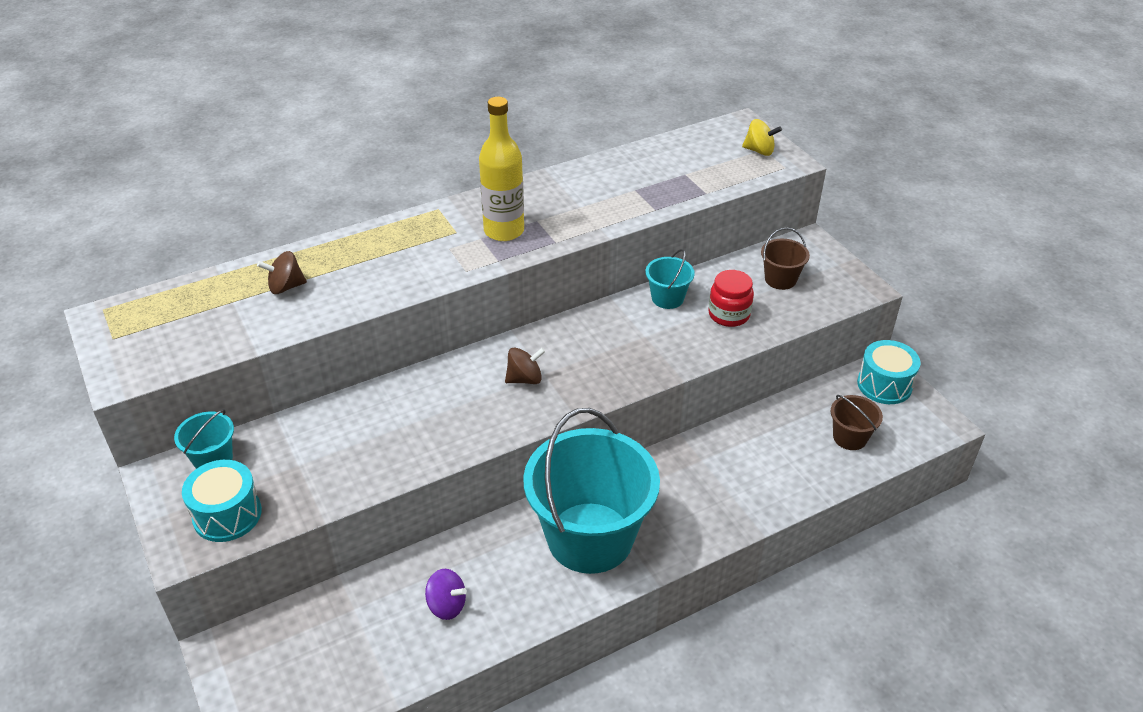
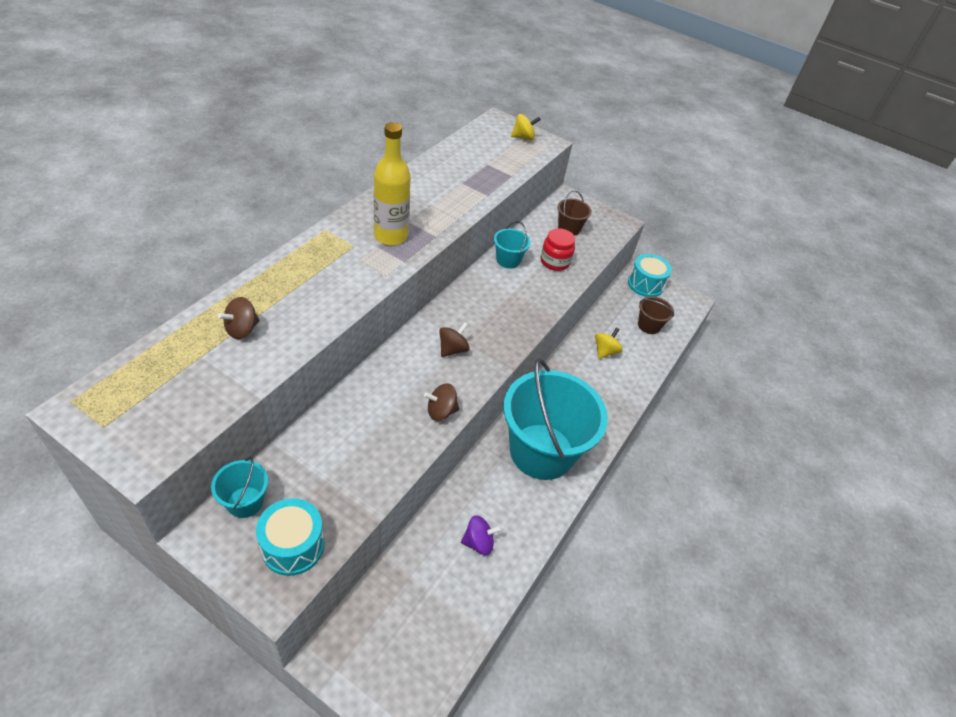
camera: 35 degrees left, 5 degrees up
(463, 439) = (441, 411): none -> brown spinning top
(760, 450) = (605, 351): none -> yellow spinning top

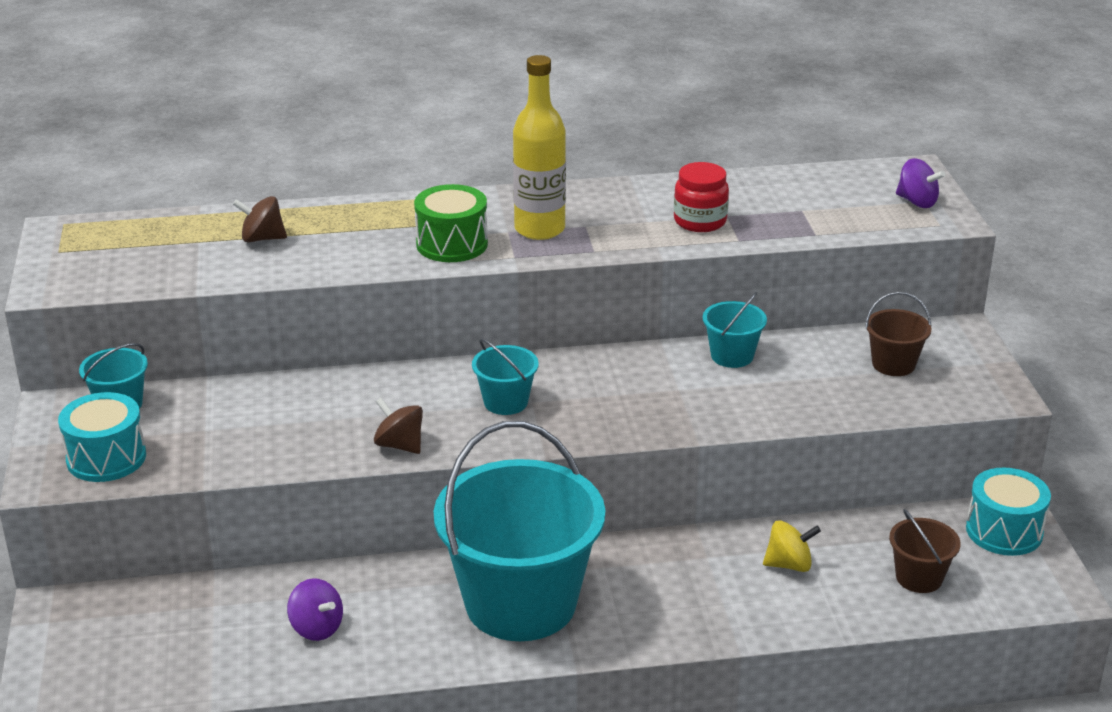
camera: 55 degrees right, 15 degrees down
(360, 271) = (452, 244): none -> green drum
(453, 349) = (505, 402): brown spinning top -> turquoise bucket
(523, 137) = (917, 202): yellow spinning top -> purple spinning top
(555, 262) = (800, 388): red jar -> red jar (700, 221)

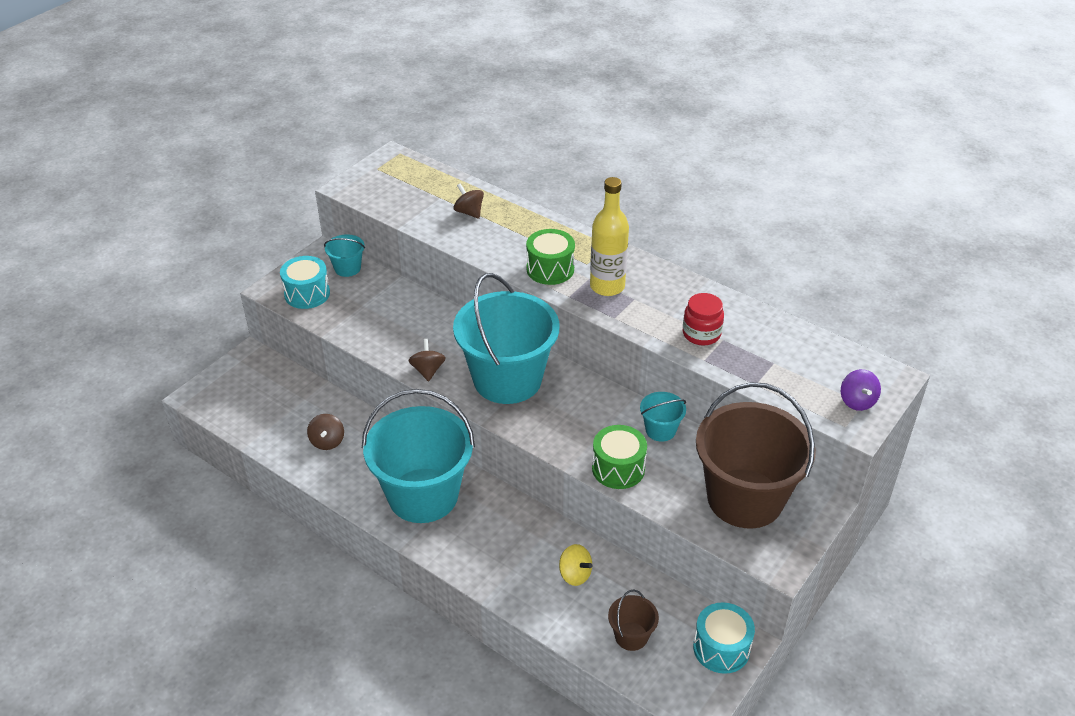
camera: 45 degrees right, 10 degrees up
(316, 628) = (327, 441): purple spinning top -> brown spinning top
(505, 402) = (507, 379): turquoise bucket -> turquoise bucket, size x2.36
(746, 410) = (618, 468): none -> green drum
(893, 364) = (745, 498): brown bucket -> brown bucket, size x2.36

